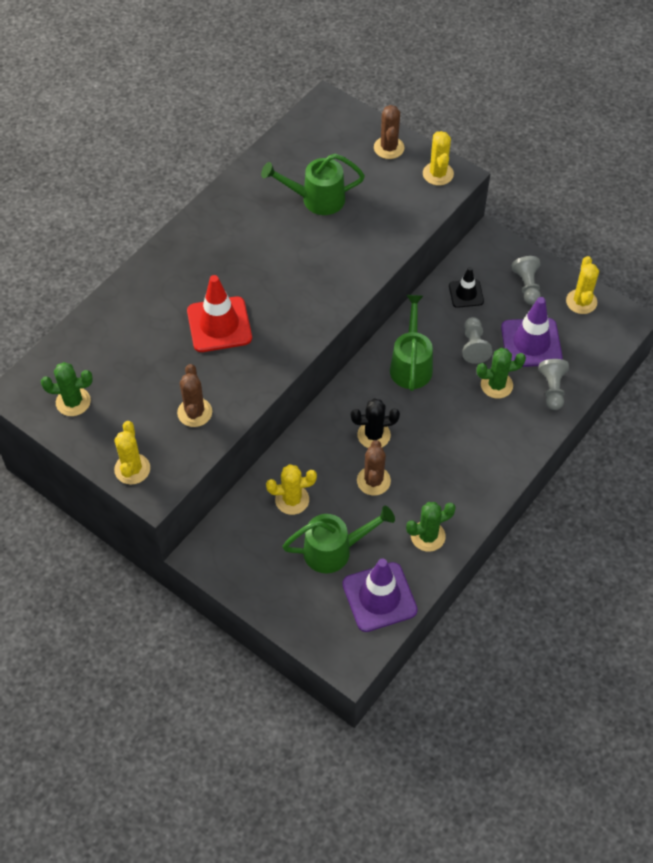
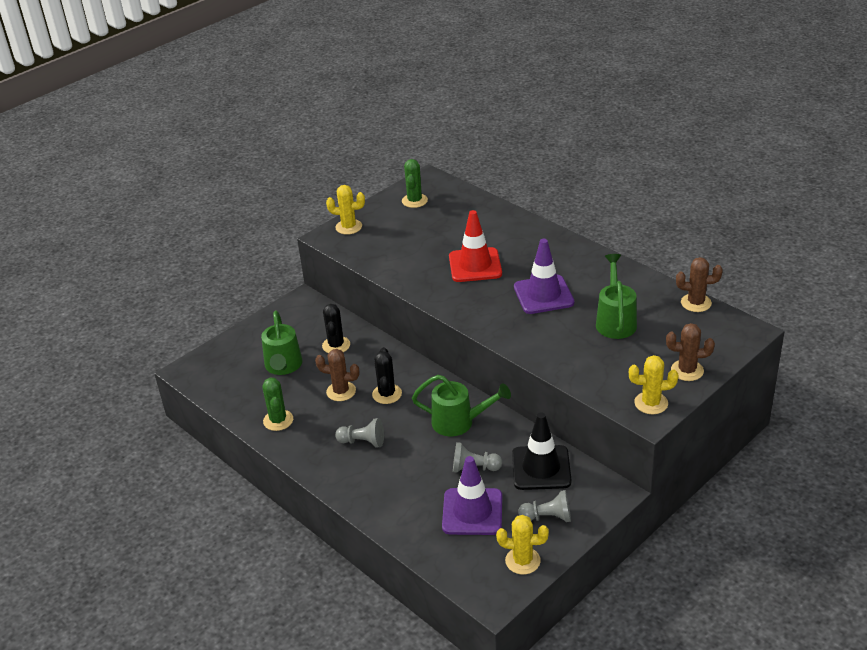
camera: 100 degrees right, 20 degrees down
(194, 412) = (391, 254): brown cactus -> brown cactus (696, 303)
(292, 500) = (336, 345): yellow cactus -> black cactus
(379, 597) = (233, 389): purple traffic cone -> purple traffic cone (543, 295)
(466, 293) = (541, 468): black traffic cone -> black traffic cone, size x1.73
(496, 385) = (425, 480): green cactus -> none
(552, 389) = (412, 522): grey pawn -> grey pawn (362, 442)

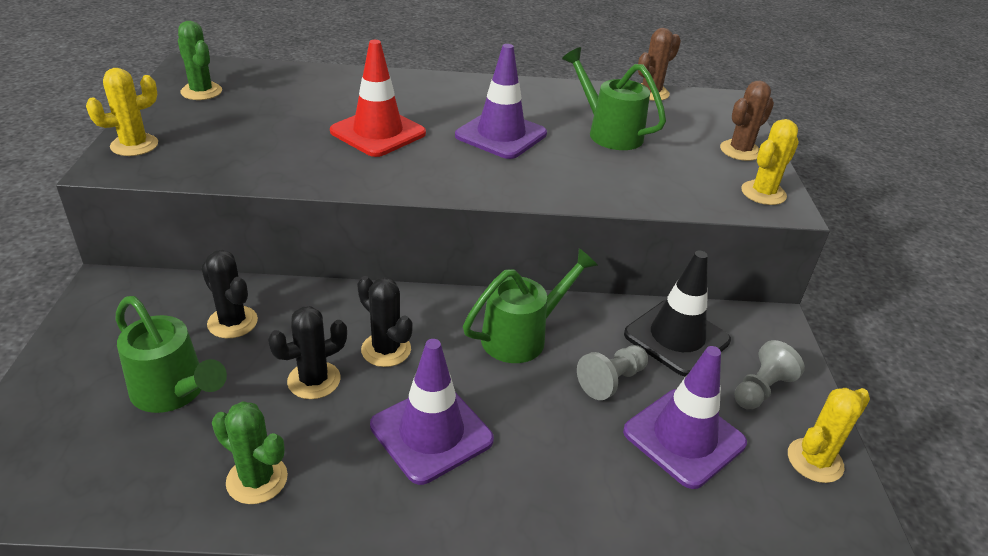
camera: 50 degrees left, 0 degrees up
(341, 391) = (314, 380): brown cactus -> black cactus
(362, 442) = (431, 433): grey pawn -> purple traffic cone

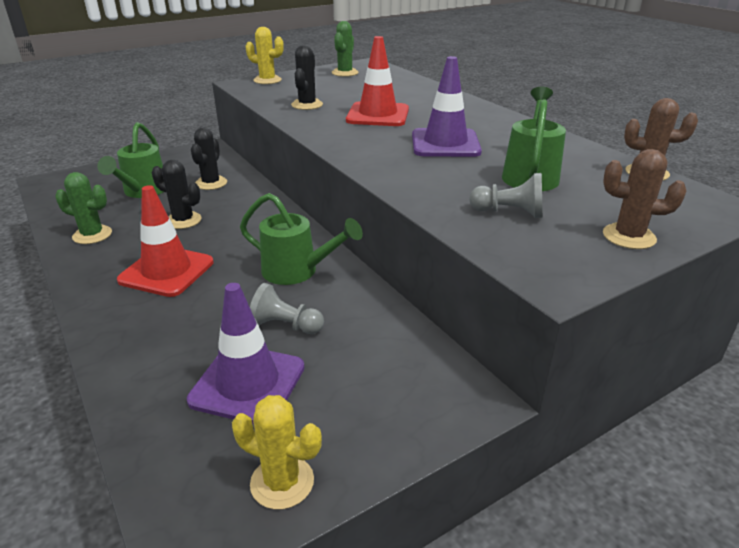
camera: 60 degrees right, 5 degrees down
(257, 479) = (92, 235): green cactus -> green cactus turned 75 degrees counterclockwise
(386, 350) = (231, 230): black cactus -> black cactus (307, 105)
(431, 433) = (166, 271): purple traffic cone -> red traffic cone
(676, 338) = (378, 343): black traffic cone -> none
(761, 389) = (357, 416): grey pawn -> grey pawn (509, 212)
(763, 193) = (563, 266): yellow cactus -> none

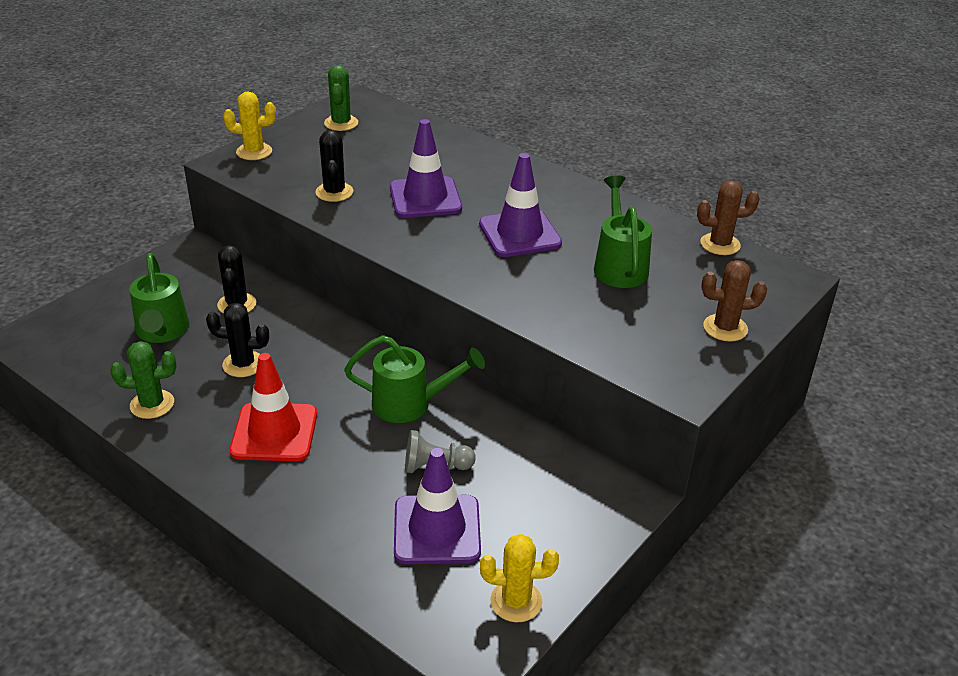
camera: 20 degrees left, 5 degrees up
(378, 115) = (425, 198): red traffic cone -> purple traffic cone
(509, 212) = (619, 319): grey pawn -> none

